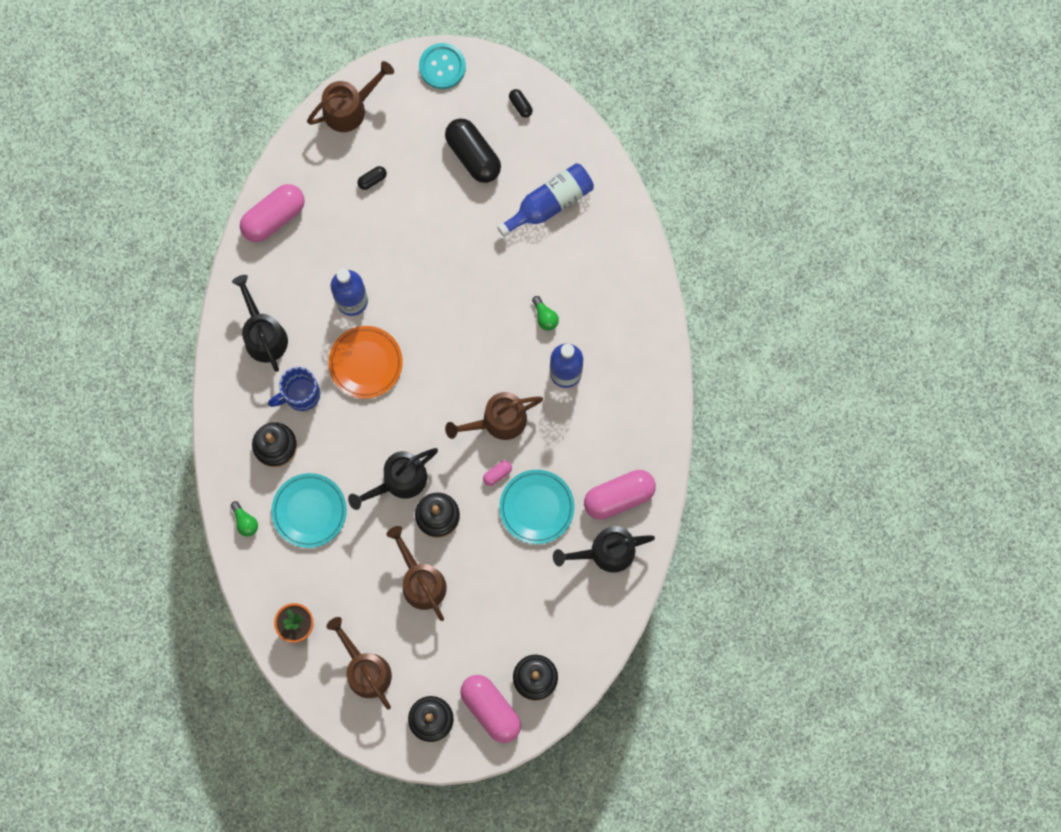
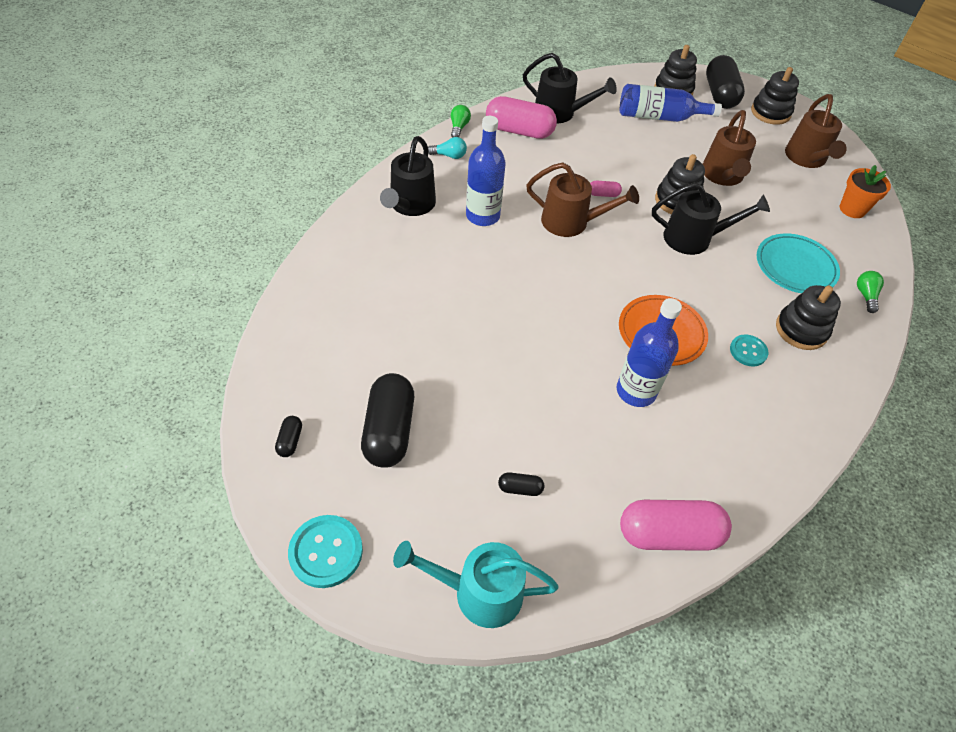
camera: 145 degrees left, 25 degrees down
(263, 334) = (757, 426): black watering can -> black watering can (410, 205)
(300, 394) = (748, 351): blue mug -> turquoise button
(350, 108) = (478, 592): brown watering can -> turquoise watering can
(491, 709) = (720, 95): pink capsule -> black capsule
(536, 507) = (589, 160): turquoise plate -> none
(545, 317) = (460, 259): green light bulb -> green light bulb (459, 127)
(549, 203) = (362, 335): blue bottle -> blue bottle (659, 117)
(646, 417) = (449, 156): none -> turquoise light bulb

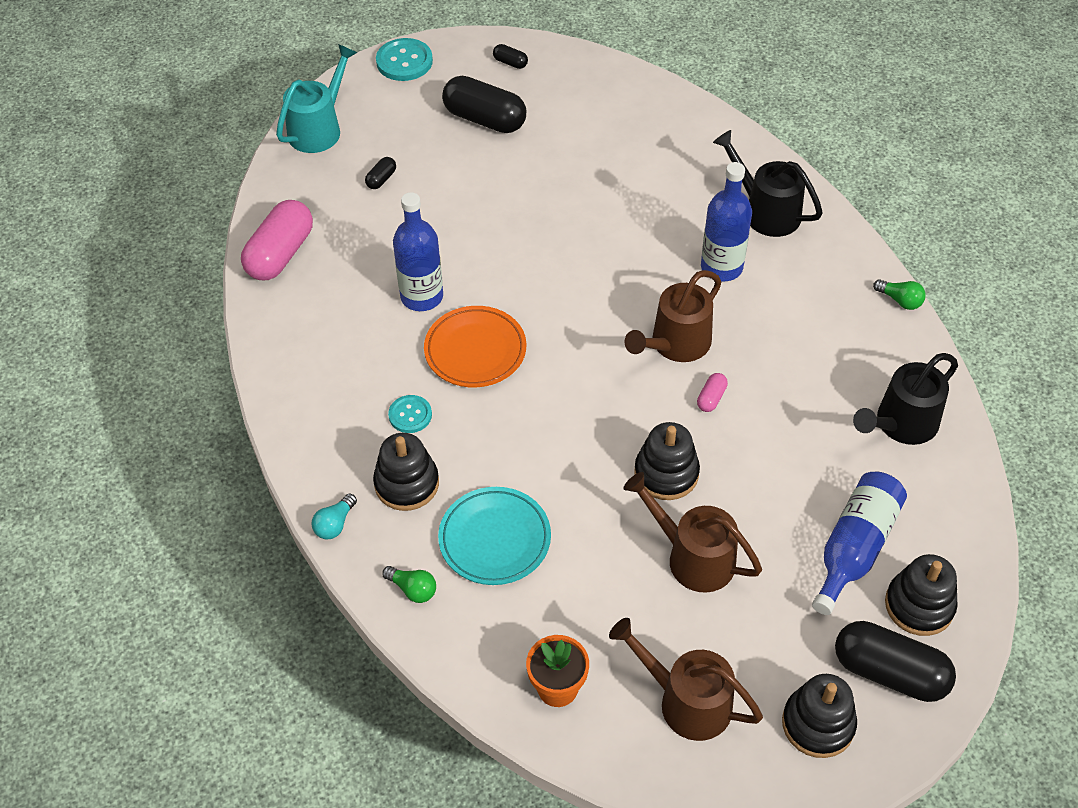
camera: 120 degrees right, 0 degrees up
(449, 156) = (843, 272): turquoise light bulb -> turquoise light bulb (335, 524)
(519, 131) = (872, 361): pink capsule -> none
(694, 238) = (592, 456): black watering can -> none

